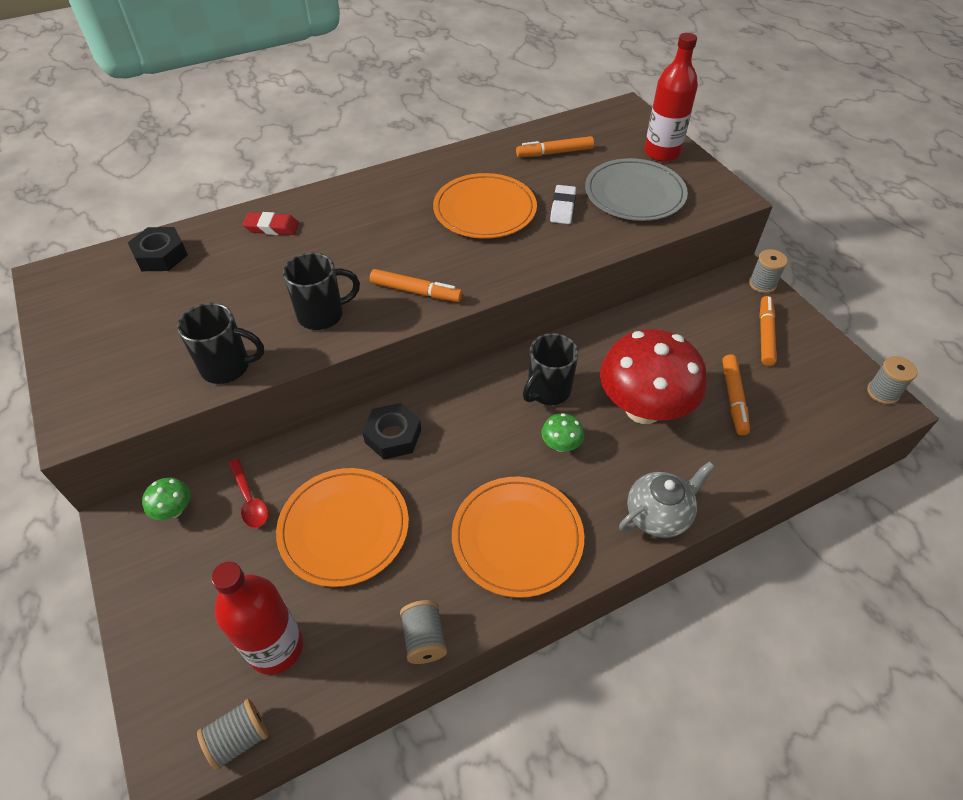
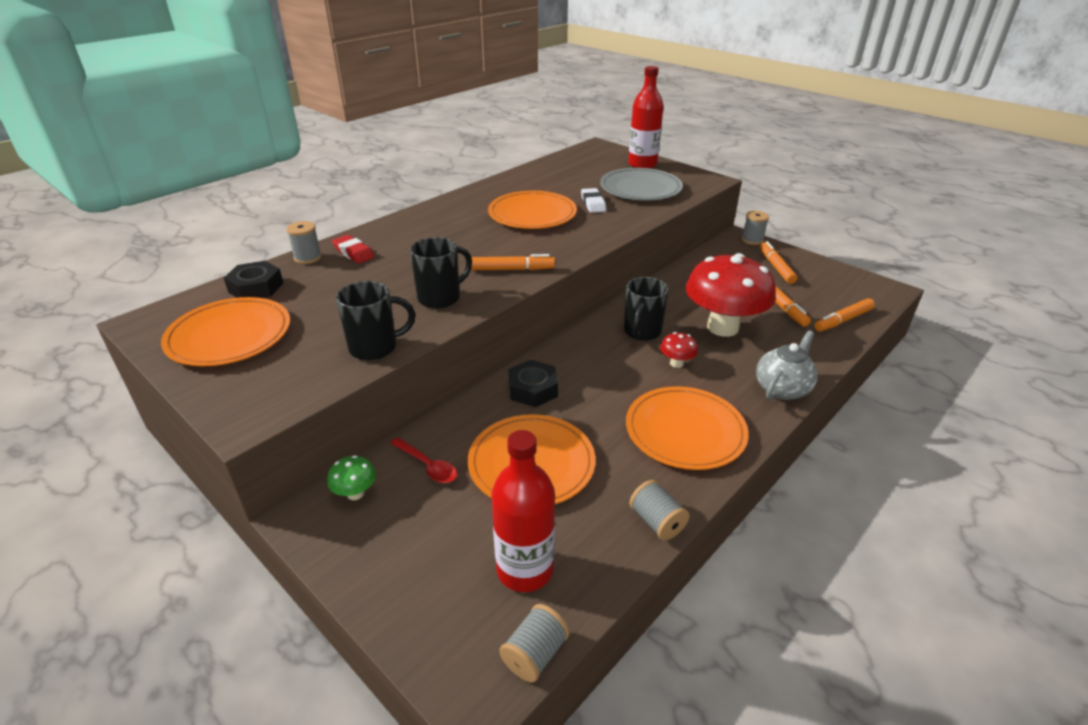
camera: 20 degrees left, 15 degrees down
(110, 314) = (229, 335): none -> orange plate
(272, 227) = (353, 253): red eraser -> red eraser turned 60 degrees clockwise
(554, 153) = (562, 175): orange marker -> orange marker (843, 320)
(560, 445) = (676, 363): green mushroom -> red mushroom
(882, 392) = (878, 283): grey spool -> grey spool (308, 257)

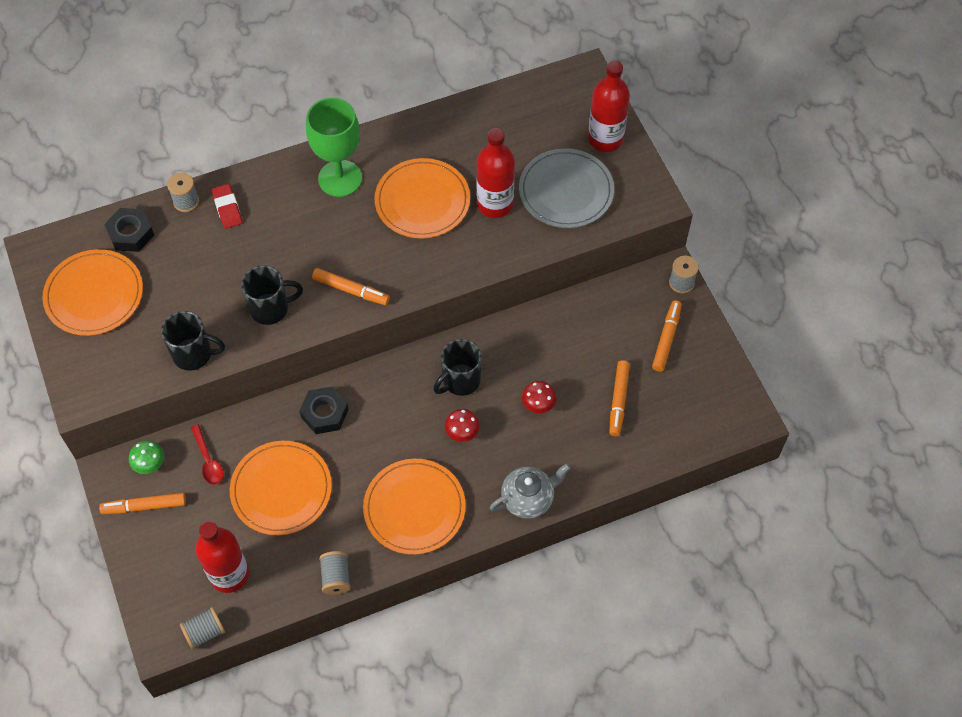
camera: 25 degrees right, 25 degrees up
(450, 218) = (340, 178): none -> green goblet
(593, 204) = (495, 204): white eraser -> red bottle
(722, 327) = (538, 405): red mushroom -> red mushroom, size x0.40
(843, 320) = (660, 442): orange marker -> orange marker (144, 506)

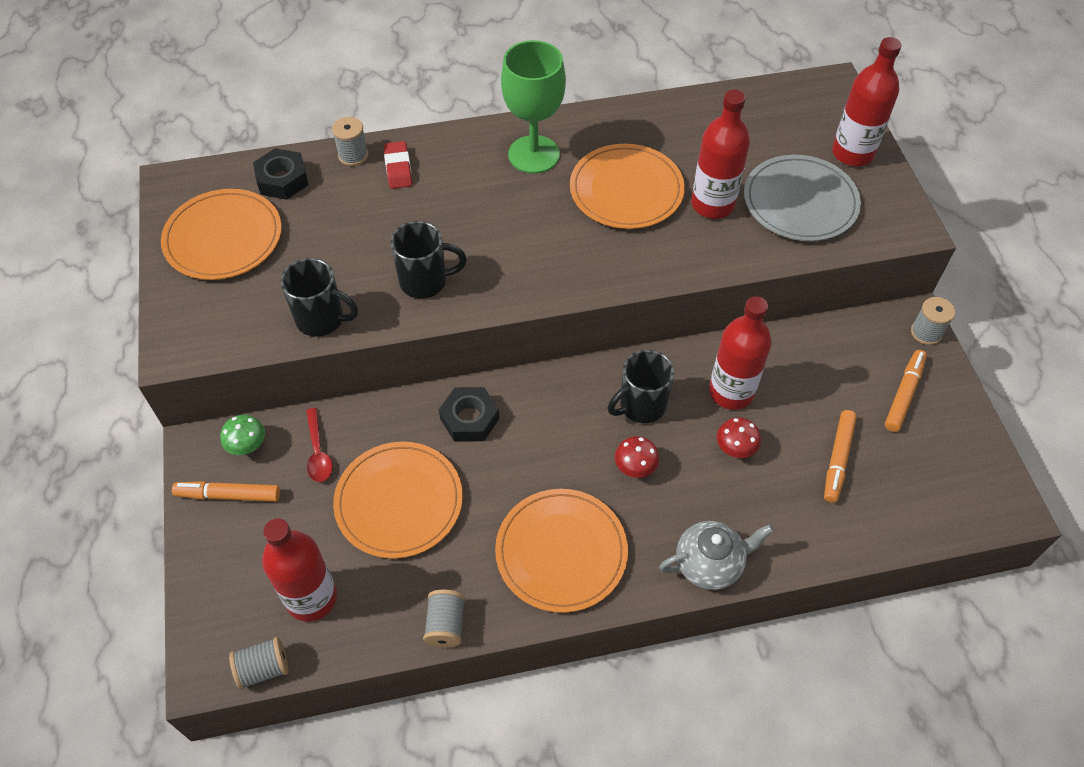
camera: 10 degrees right, 5 degrees down
(351, 290) = (525, 274): orange marker -> none
(530, 358) = (731, 392): none -> red bottle

